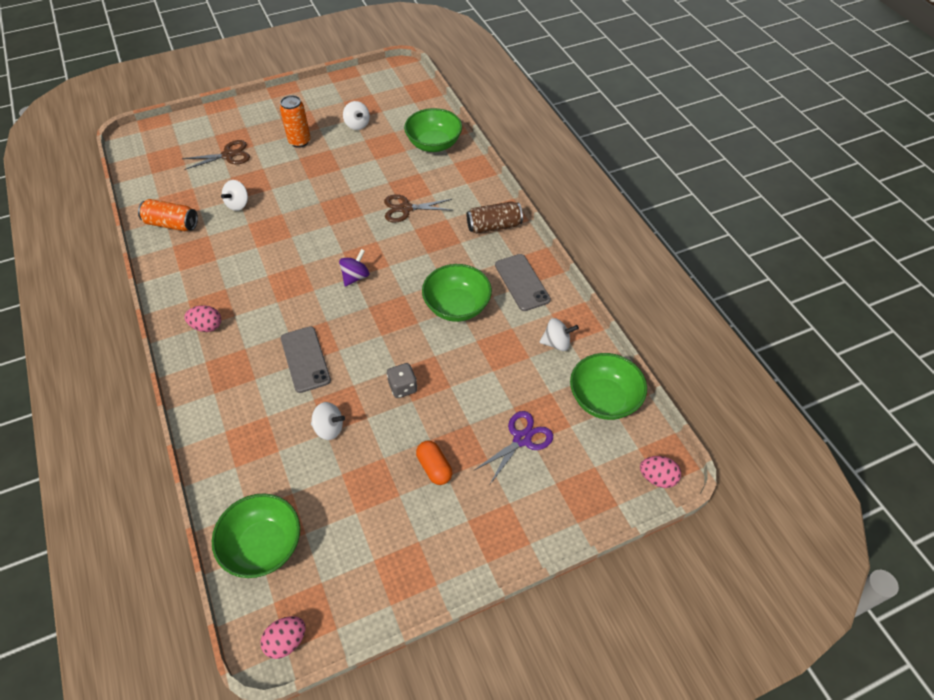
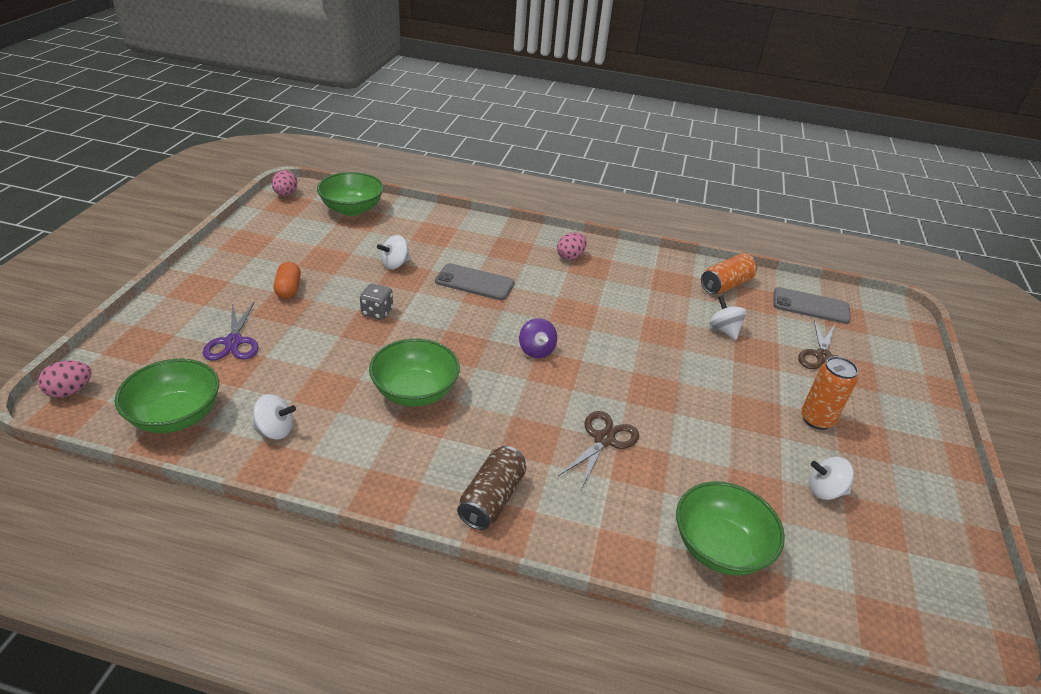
camera: 125 degrees right, 15 degrees down
(434, 467) = (288, 289): orange capsule -> orange capsule turned 75 degrees clockwise
(522, 282) = (380, 460): grey phone -> grey phone (810, 306)
(556, 343) = (275, 430): white spinning top -> white spinning top turned 120 degrees counterclockwise

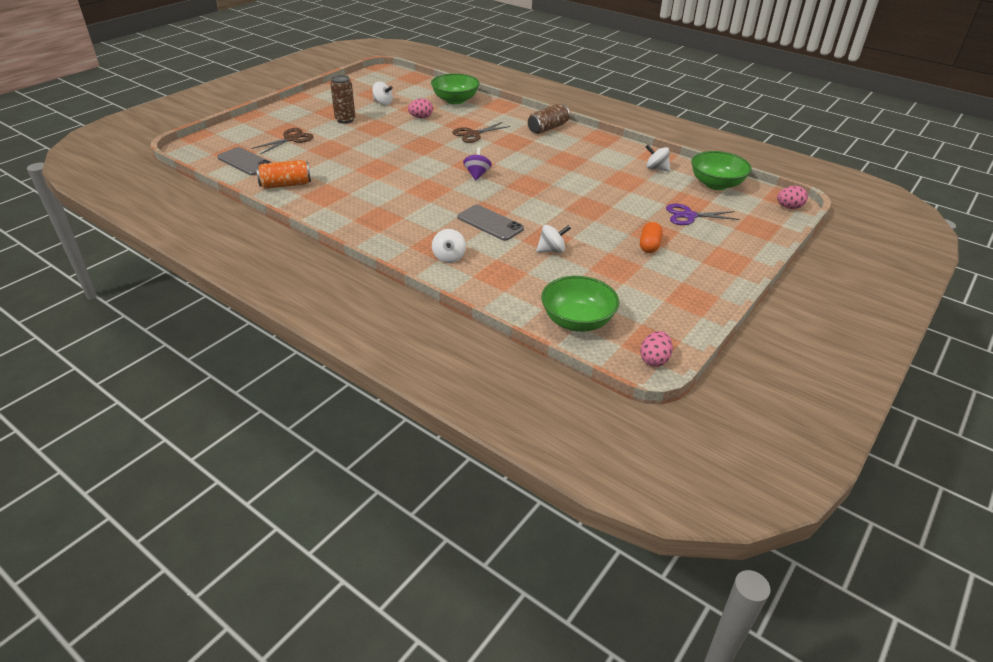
camera: 155 degrees left, 0 degrees up
(233, 342) = (689, 216): purple scissors -> purple scissors turned 105 degrees counterclockwise
(377, 312) = (580, 216): grey dice -> none
(415, 391) = (569, 170): green bowl -> none
(570, 256) = (387, 228): pink egg -> pink egg (421, 117)
(724, 329) = (333, 161): white spinning top -> white spinning top (449, 257)
(816, 419) = (345, 120): orange can -> brown can

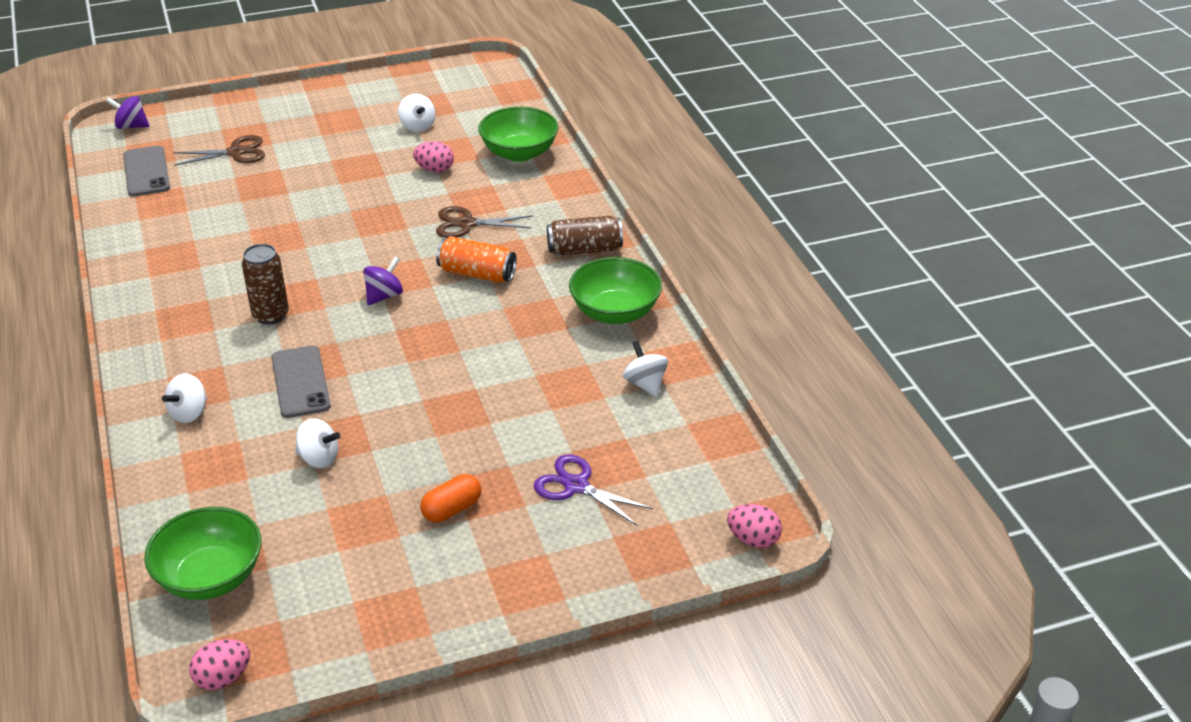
camera: 35 degrees right, 0 degrees up
(201, 144) = (131, 126): none -> purple spinning top
(286, 185) = (147, 225): orange can -> orange can (477, 274)
(345, 120) = (335, 141): brown can -> brown can (270, 315)
(716, 184) = (698, 449): green bowl -> green bowl (615, 312)

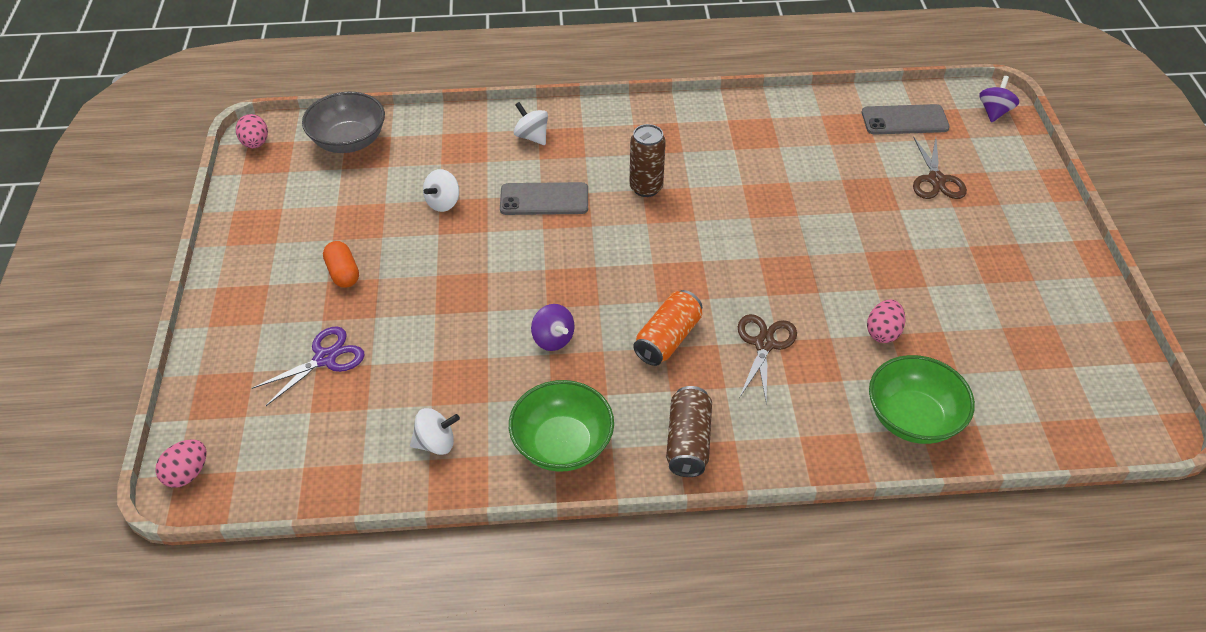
camera: 105 degrees right, 10 degrees up
(210, 577) = (349, 141): green bowl -> grey bowl
(384, 296) = (651, 264): purple spinning top -> purple spinning top (553, 339)
(417, 126) = (985, 329): white spinning top -> none

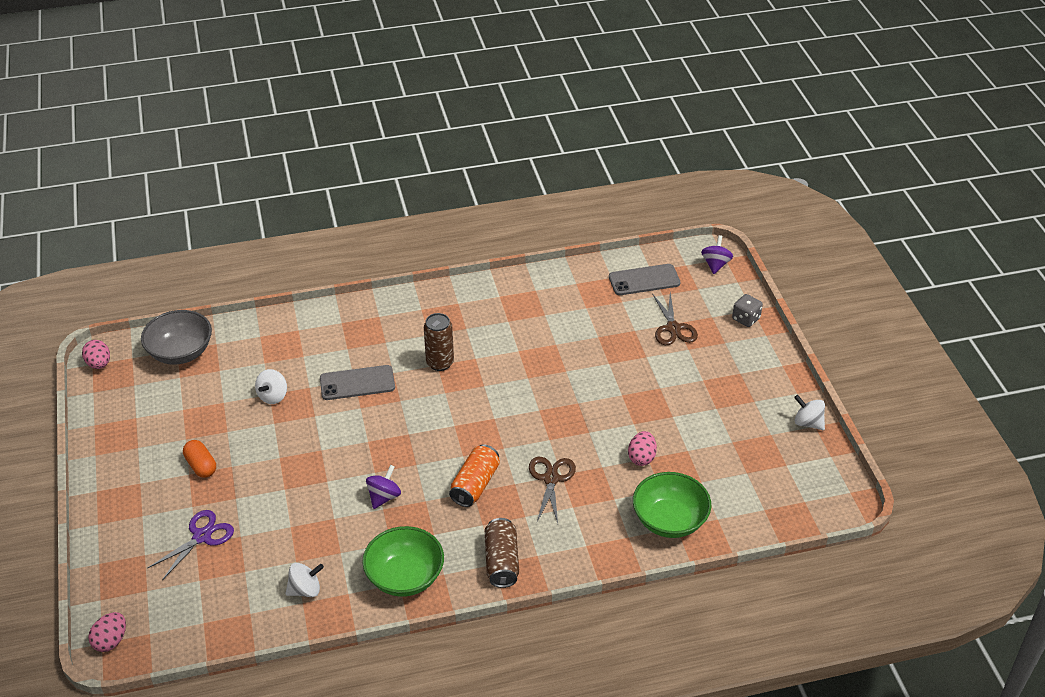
camera: 10 degrees left, 5 degrees down
(532, 137) = (337, 330): white spinning top -> white spinning top (808, 423)
(553, 339) = (384, 497): purple spinning top -> purple spinning top turned 105 degrees counterclockwise
(1028, 179) = (746, 319): none -> grey dice

